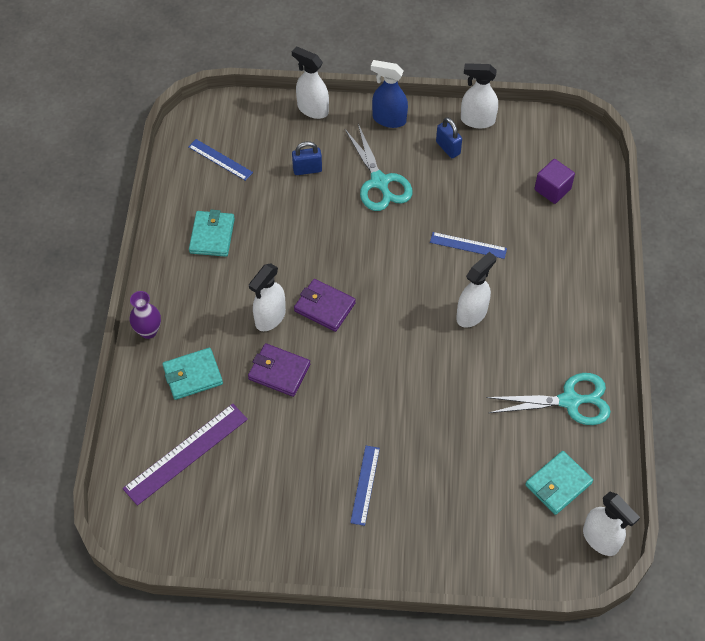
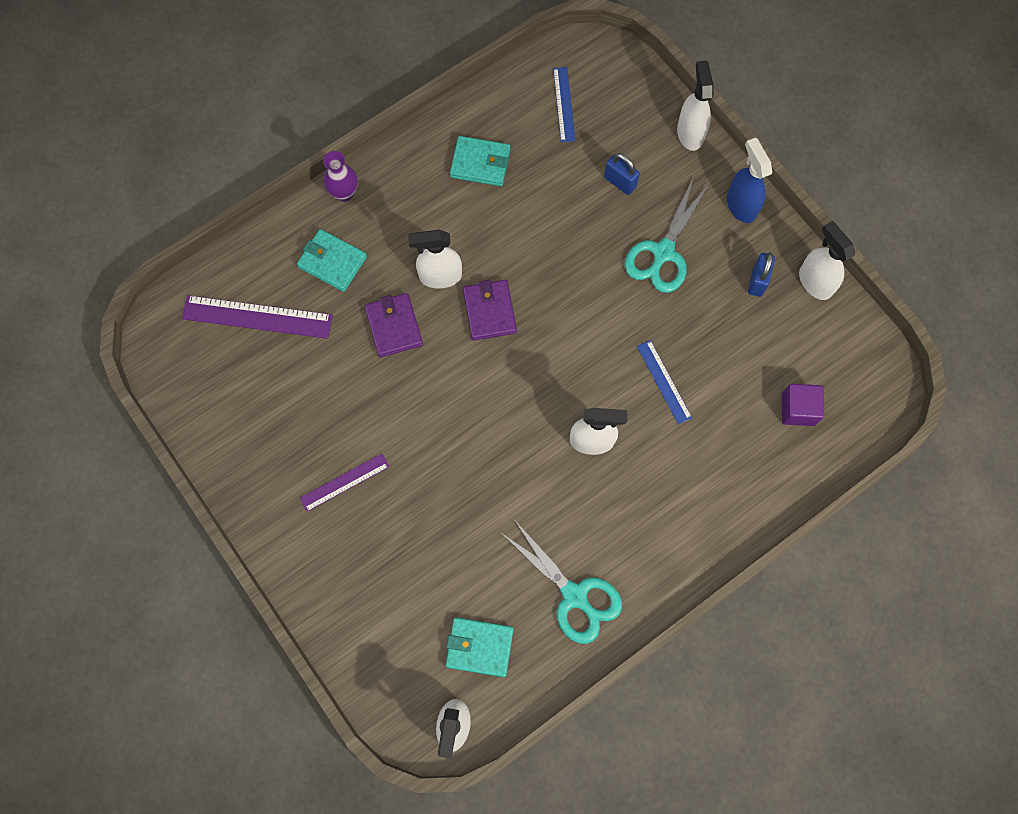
camera: 50 degrees right, 15 degrees up
(212, 235) = (480, 163): turquoise wallet -> turquoise wallet turned 45 degrees clockwise
(365, 485) = (344, 482): blue ruler -> purple ruler

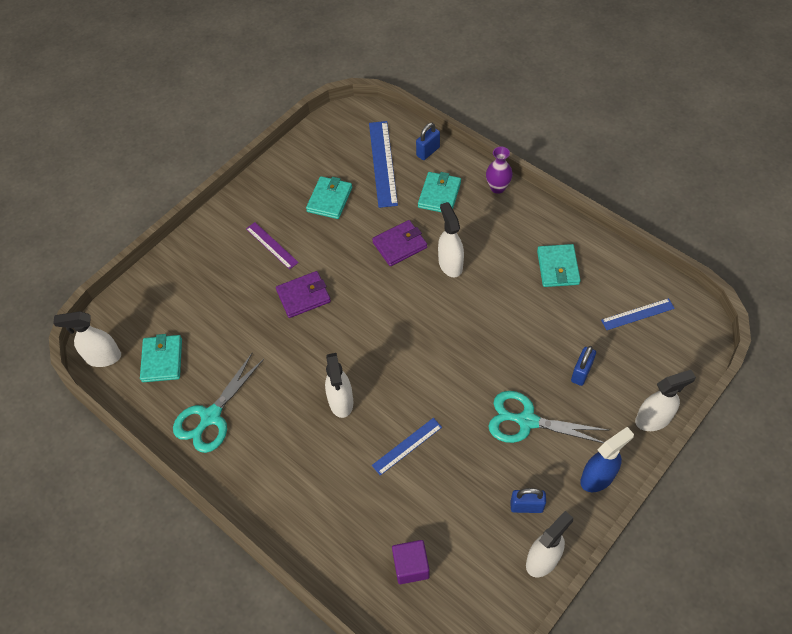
camera: 80 degrees right, 15 degrees down
(257, 317) = (382, 163): purple ruler -> blue ruler
(258, 258) = (428, 151): none -> blue padlock
(294, 395) = (329, 199): none -> turquoise wallet
(489, 311) = (431, 304): purple wallet -> purple wallet (303, 296)

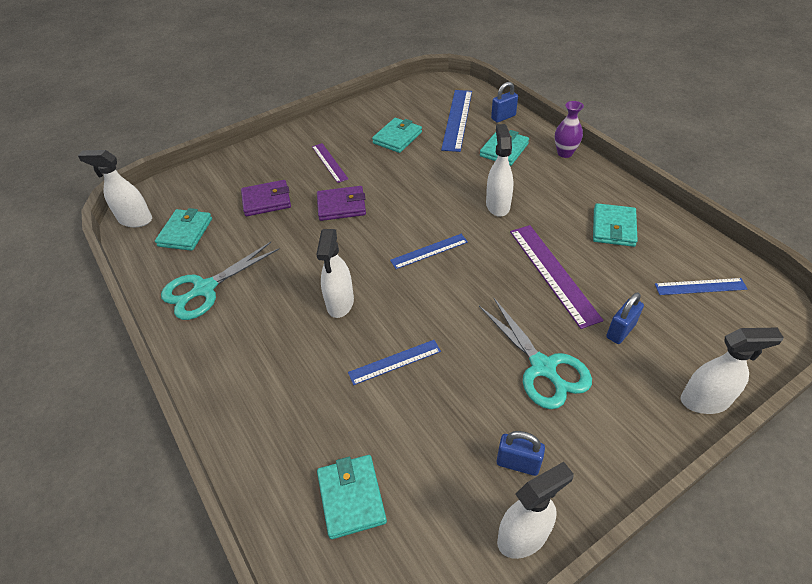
camera: 15 degrees right, 10 degrees down
(400, 245) = (451, 182): purple wallet -> purple wallet (266, 201)
(402, 329) = (429, 251): none -> blue ruler
(411, 566) = (351, 497): purple cube -> turquoise wallet
(516, 328) = (553, 273): none -> purple ruler
(527, 421) = (543, 367): turquoise scissors -> turquoise scissors turned 150 degrees counterclockwise
(597, 477) = (619, 452): blue spray bottle -> none

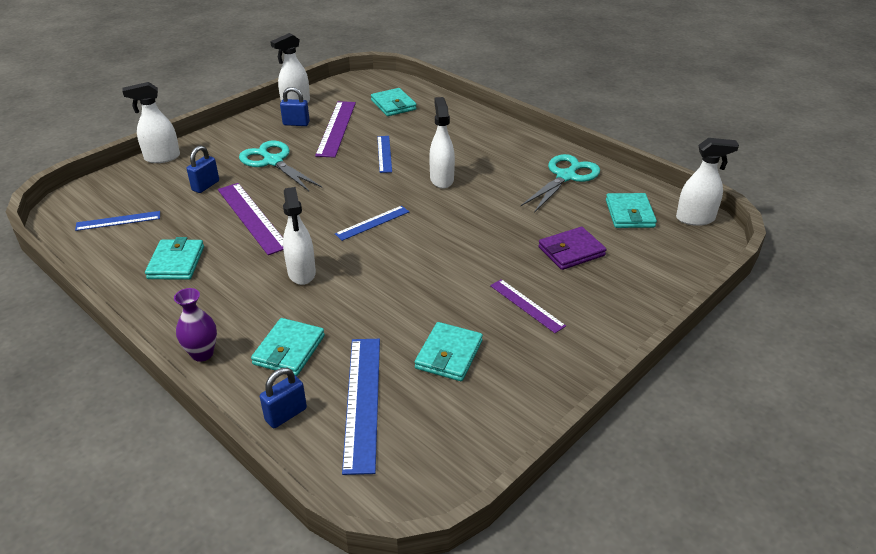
camera: 165 degrees right, 10 degrees down
(341, 206) = (481, 254): purple wallet -> none
(394, 362) = (384, 154): blue ruler -> blue ruler turned 60 degrees counterclockwise
(453, 437) = (336, 128): none -> purple ruler

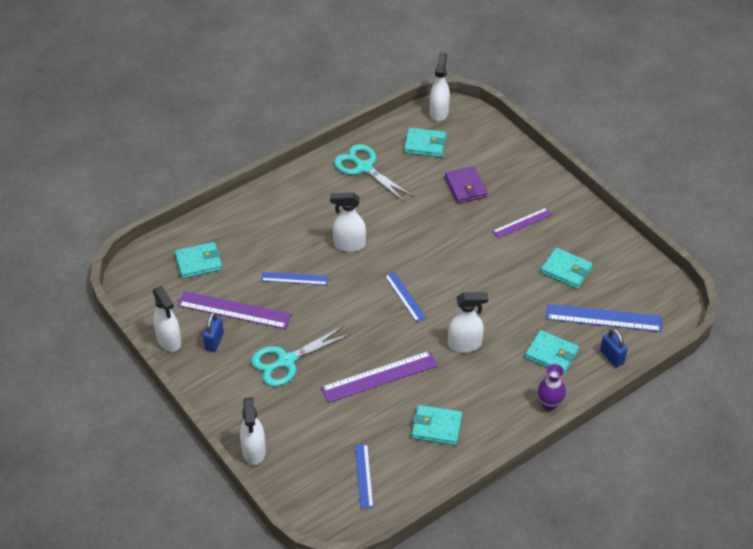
camera: 80 degrees left, 10 degrees up
(205, 186) = (318, 412): blue padlock -> none

